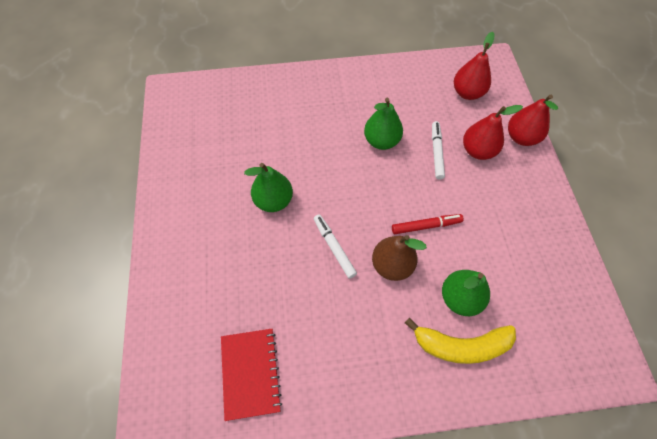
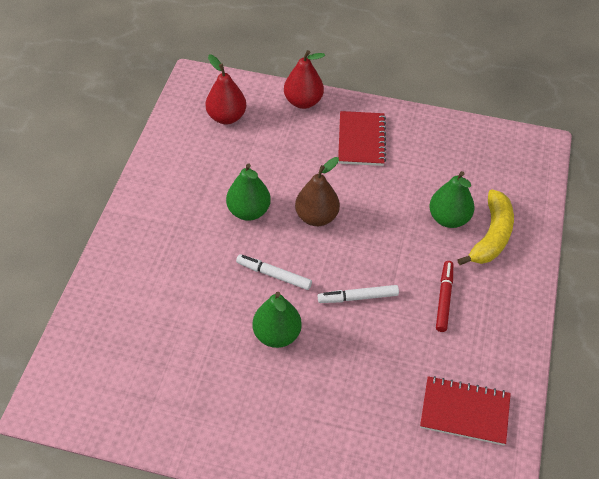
camera: 70 degrees left, 10 degrees down
(392, 265) = (396, 257): brown pear -> brown pear (316, 217)
(426, 226) = (366, 214): red marker -> red marker (444, 299)
(436, 152) = (287, 172): white marker -> white marker (274, 275)
(478, 151) = (301, 140): red pear -> none
(508, 195) = (361, 140): none -> red notebook

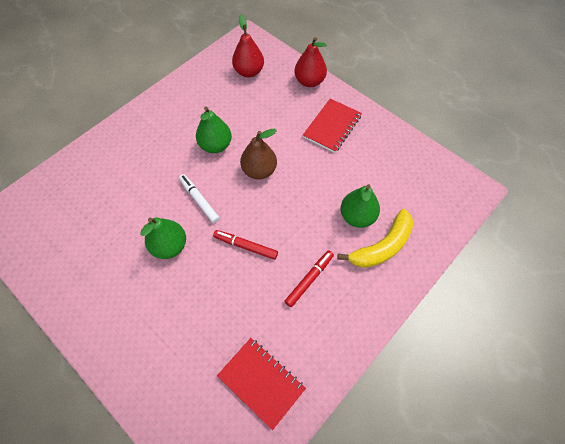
camera: 30 degrees right, 10 degrees up
(358, 297) = (245, 246): white marker -> red marker

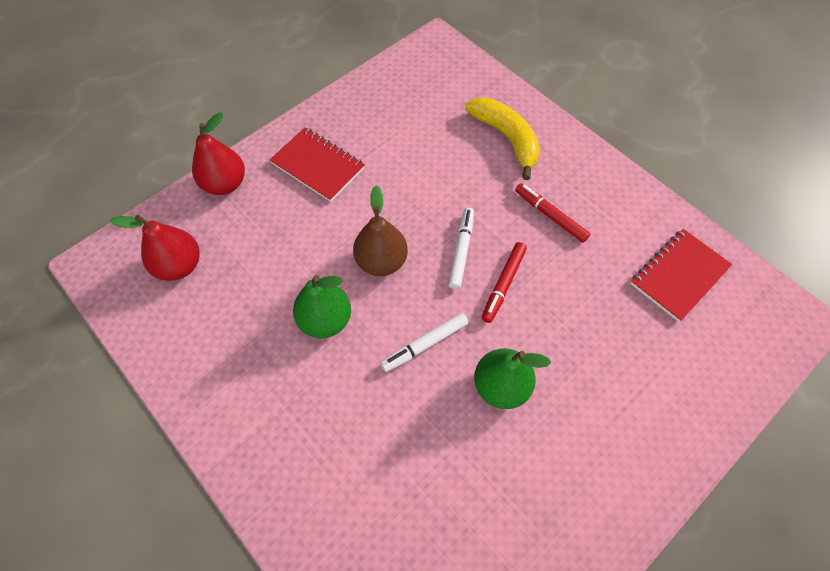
camera: 85 degrees left, 0 degrees up
(271, 218) = (461, 250): none -> white marker
(357, 216) = (465, 156): green pear -> none

